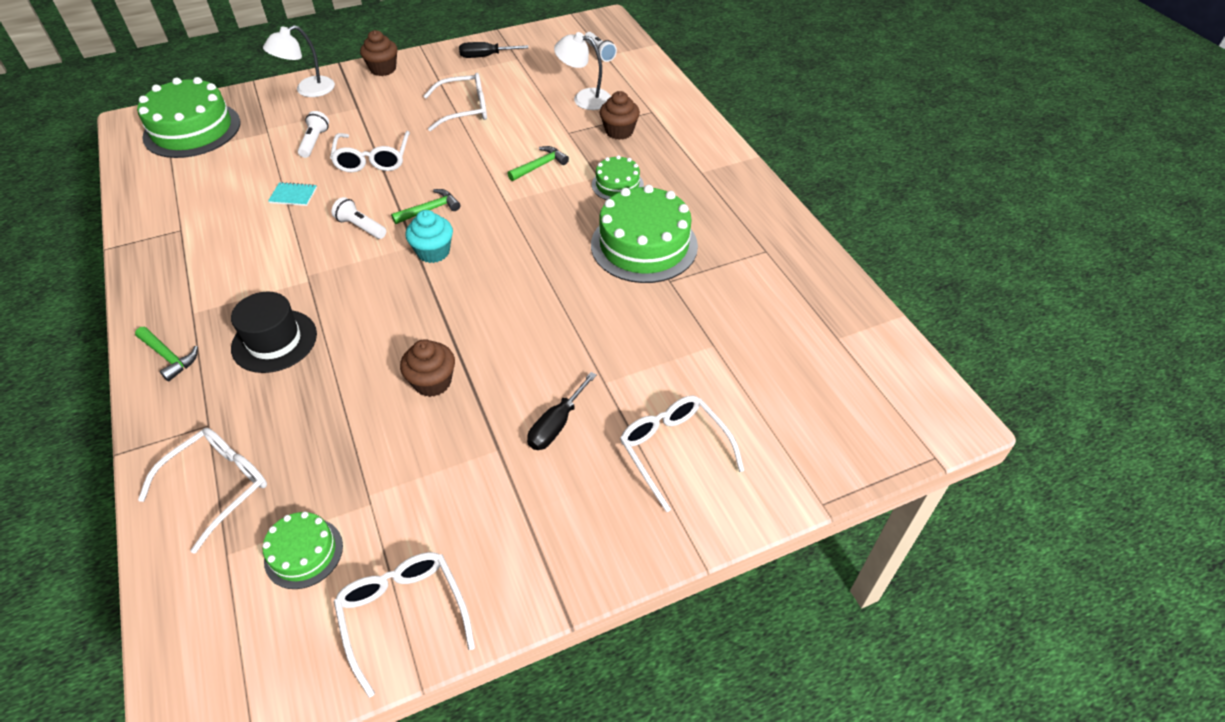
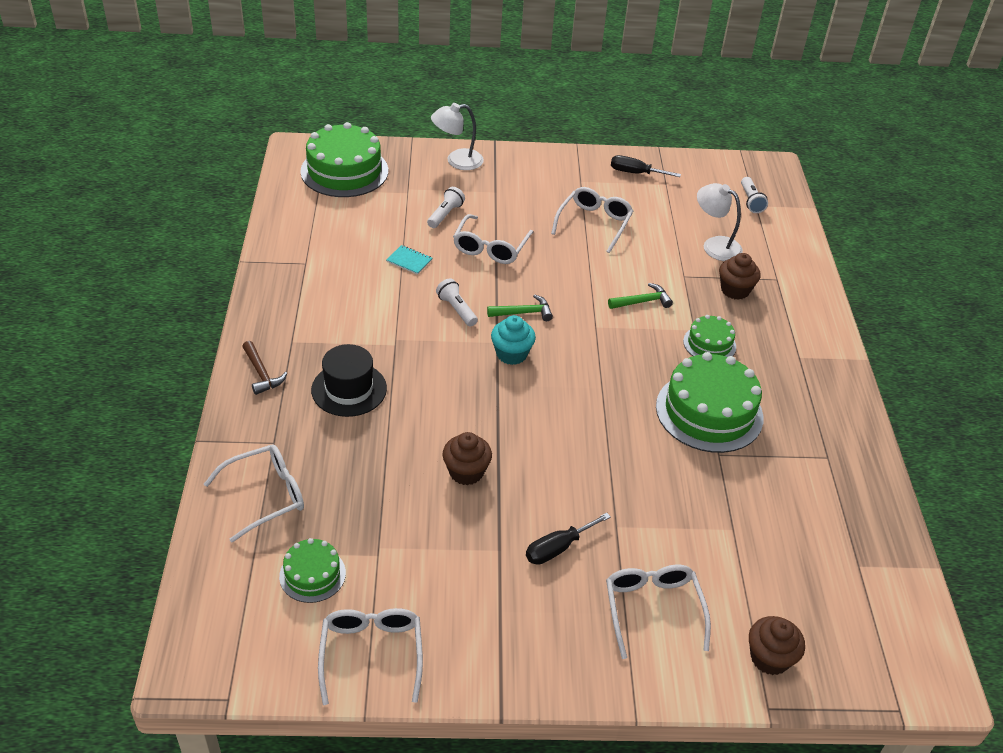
camera: 20 degrees right, 5 degrees down
(169, 357) = (262, 374): green hammer -> brown hammer
(383, 69) = (533, 159): brown cupcake -> brown cupcake (769, 658)
(465, 109) = (594, 223): white glasses -> white glasses turned 75 degrees counterclockwise

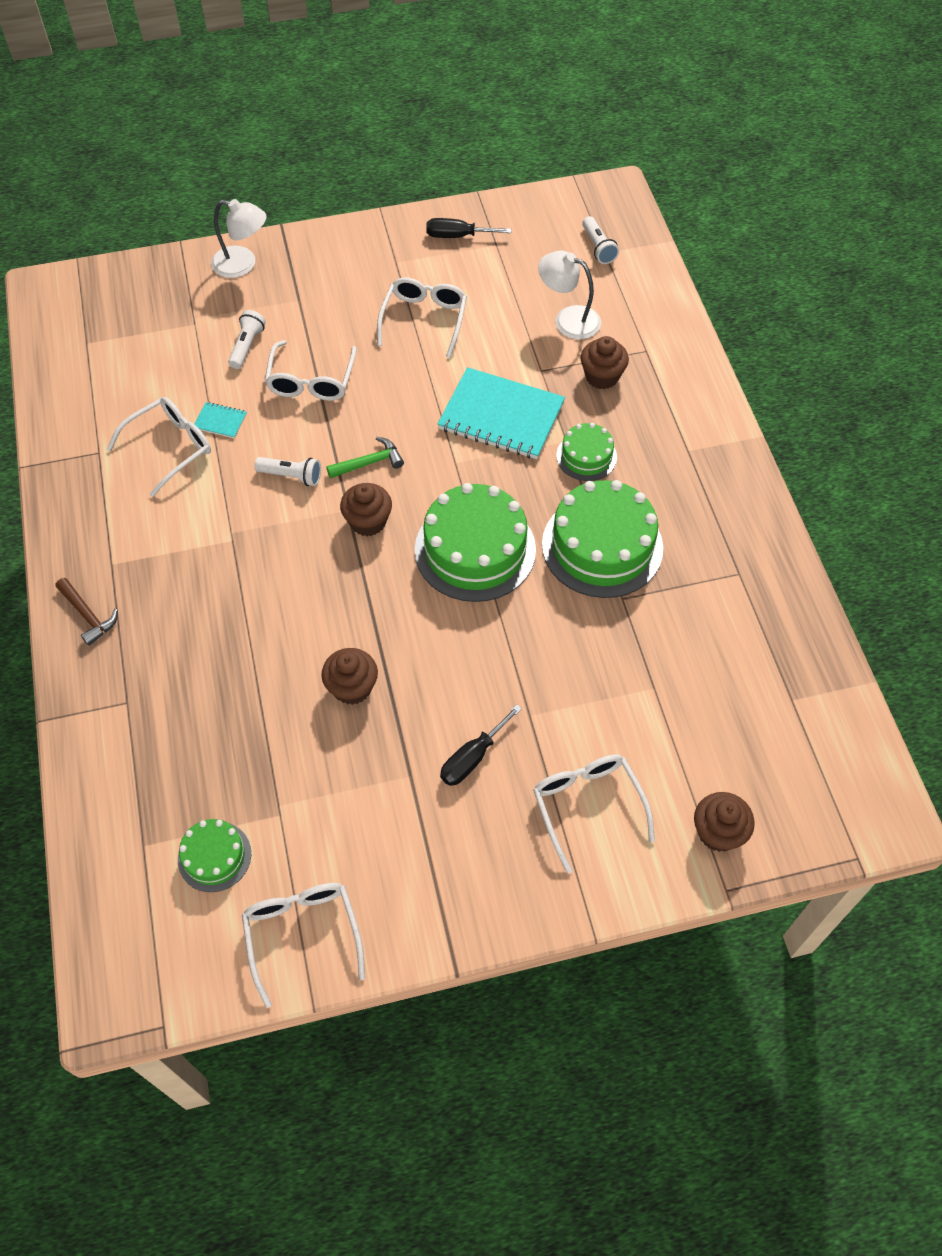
camera: 10 degrees left, 15 degrees up
(267, 495) = (137, 771): white glasses -> white glasses (171, 447)
(344, 171) = (110, 309): green cake -> green cake (475, 550)
(349, 389) = (194, 612): black hat -> none
(456, 309) = (291, 476): white flashlight -> white flashlight turned 150 degrees clockwise
(457, 161) = (243, 264): white lamp -> white lamp turned 135 degrees counterclockwise
(511, 354) = (368, 521): turquoise cupcake -> brown cupcake
(642, 301) = (501, 416): green hammer -> turquoise notebook

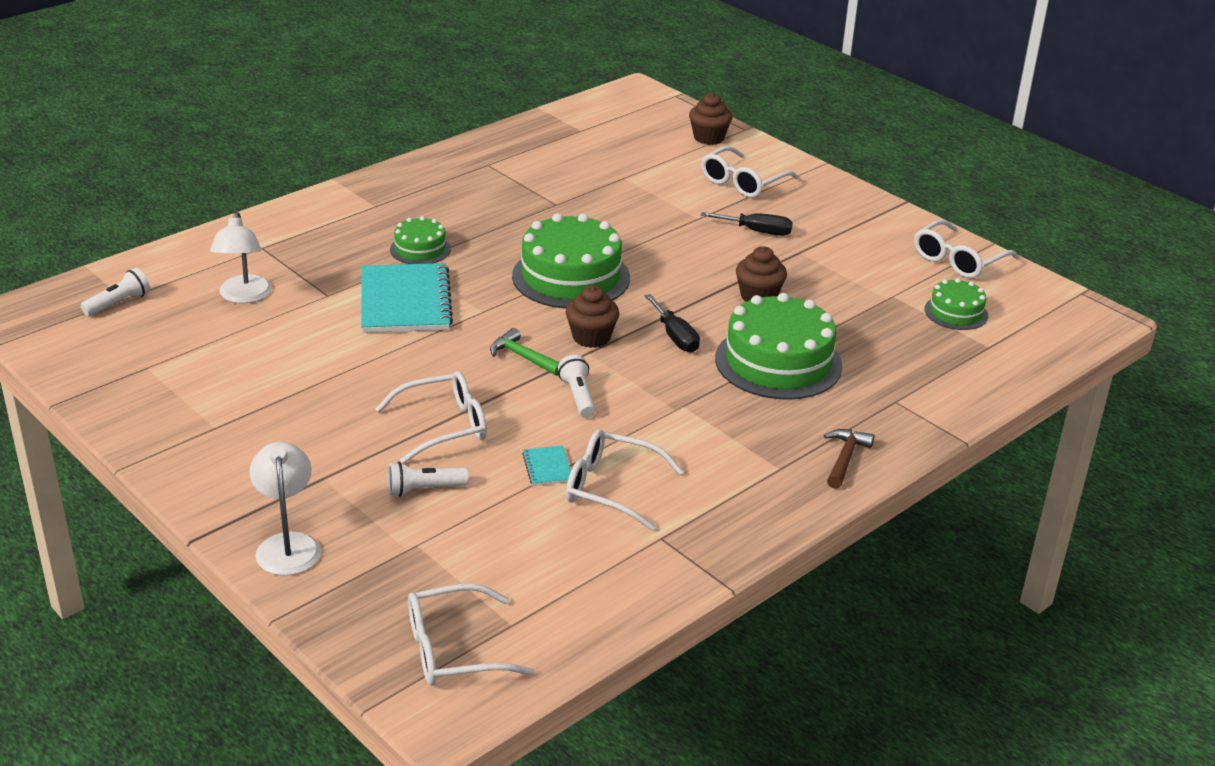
camera: 120 degrees left, 25 degrees down
(424, 319) = (299, 381): white glasses -> white glasses (452, 650)
(457, 236) = (145, 396): black screwdriver -> black screwdriver (675, 336)
(602, 376) = (313, 262): brown cupcake -> none
(602, 546) = (513, 222): green cake -> green cake (778, 362)

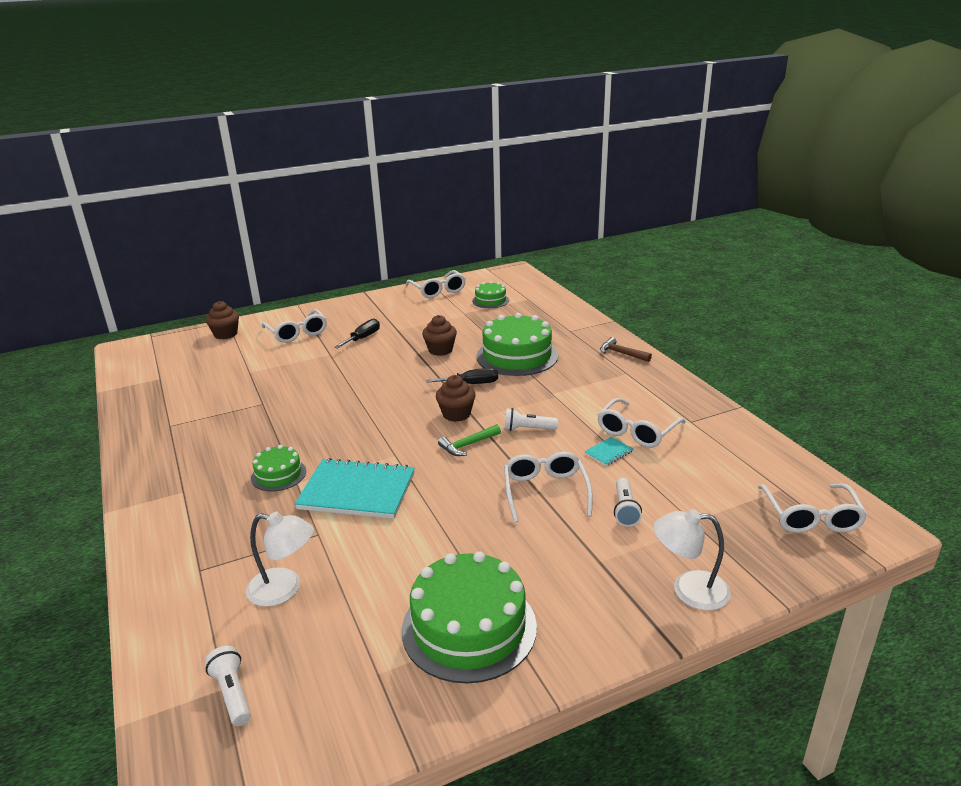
camera: 70 degrees left, 5 degrees down
(547, 467) = (608, 452): turquoise notebook -> turquoise notebook turned 45 degrees counterclockwise
(571, 277) = (371, 411): green cake -> green cake (469, 627)

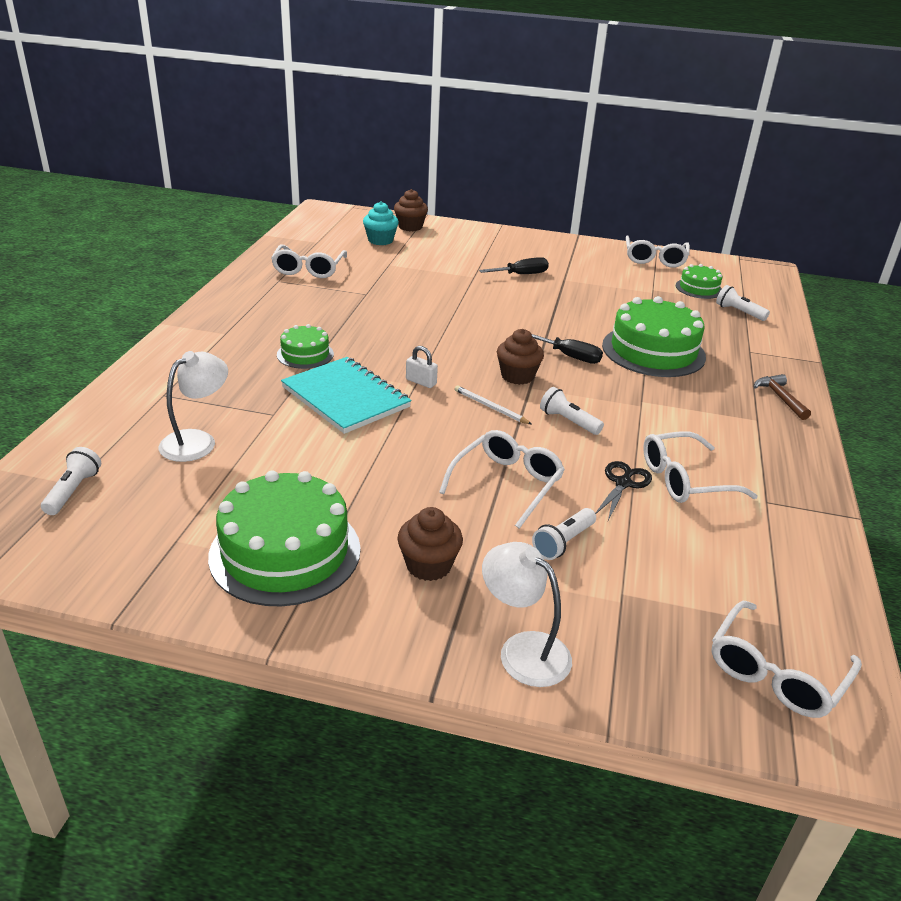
camera: 35 degrees right, 5 degrees up
(215, 355) = (380, 240): none -> turquoise cupcake
(284, 589) = (197, 441): white lamp -> white lamp turned 105 degrees counterclockwise
(297, 333) = (470, 248): white glasses -> white glasses (308, 269)
(396, 451) = (421, 382): none -> white padlock
(440, 350) = (581, 314): brown cupcake -> brown cupcake (429, 565)
(467, 445) = (490, 407): green hammer -> white pencil
(533, 307) = (738, 312): none -> white flashlight
(608, 452) = (623, 483): turquoise notebook -> black scissors

